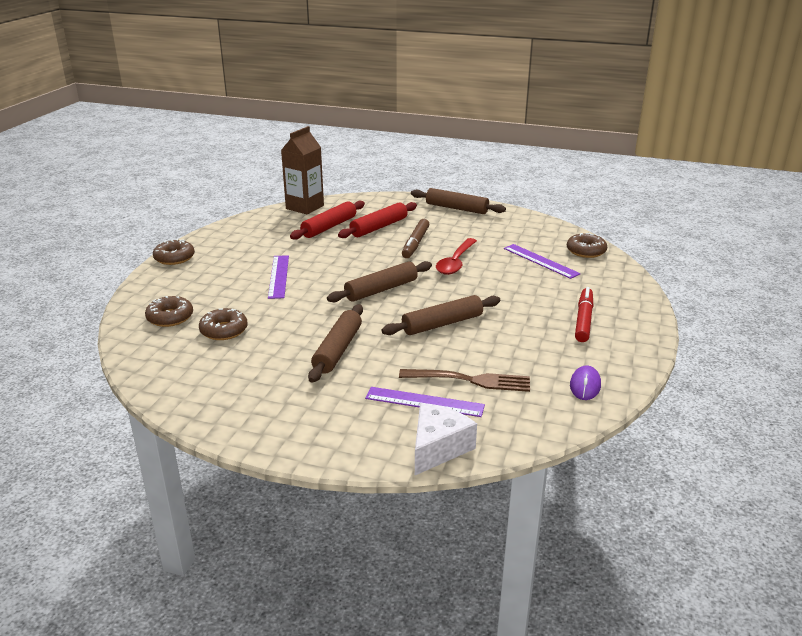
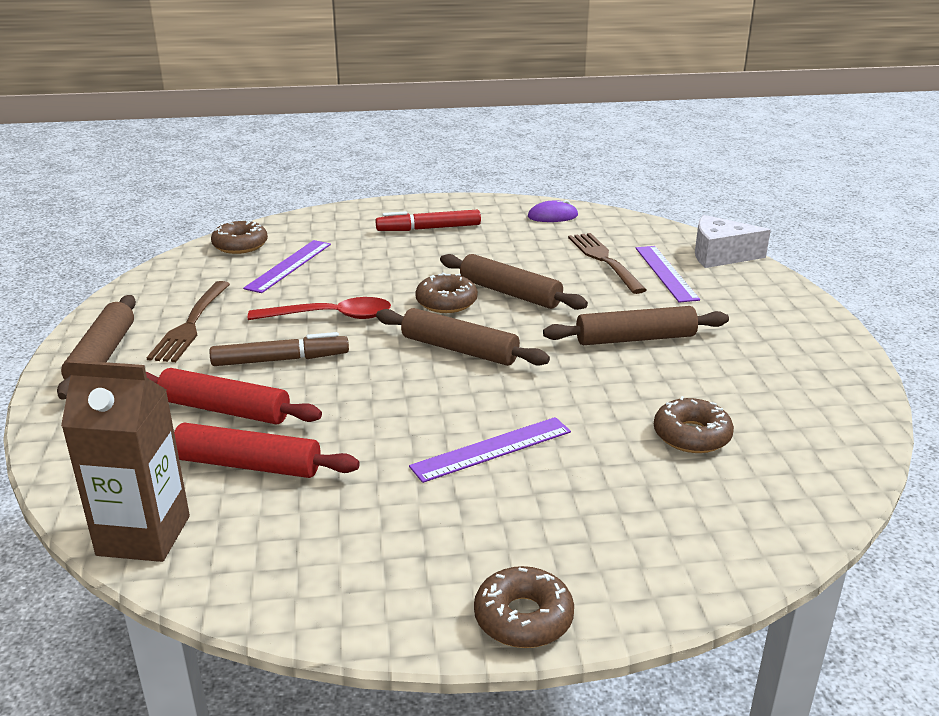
camera: 115 degrees left, 0 degrees up
(170, 317) = (719, 503): brown donut -> brown donut (446, 302)
(476, 228) = (191, 324): none -> brown fork

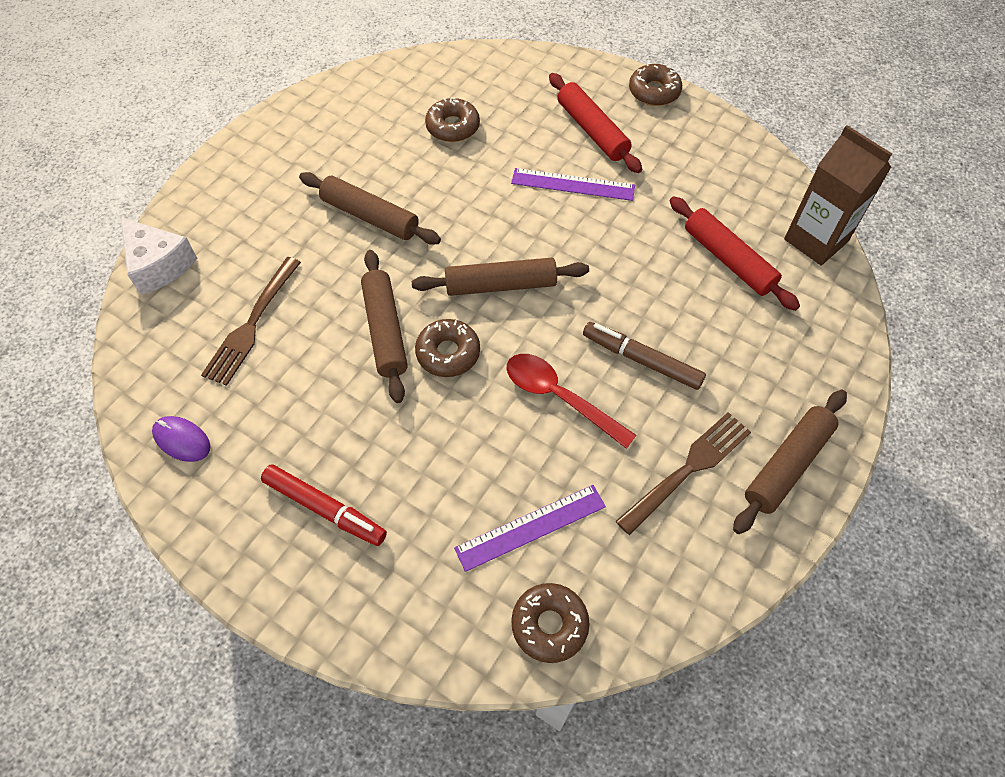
camera: 140 degrees left, 30 degrees up
(225, 410) = (716, 324): red rolling pin -> red rolling pin (592, 130)
(459, 350) = (500, 285): brown rolling pin -> brown rolling pin turned 75 degrees counterclockwise
(665, 273) = (235, 272): purple ruler -> none

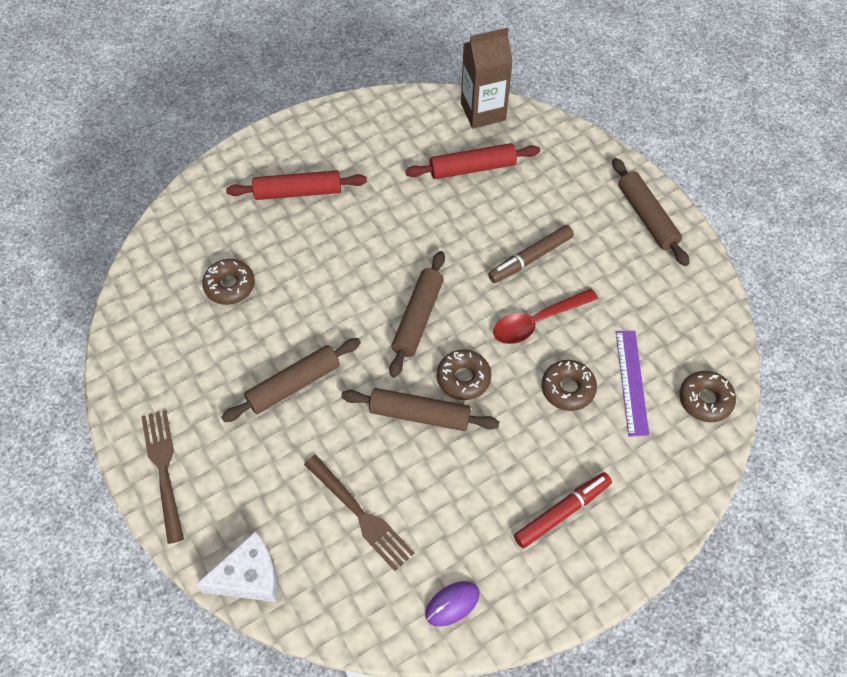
camera: 65 degrees left, 0 degrees up
(573, 184) = (346, 229): purple ruler -> none
(654, 92) = (283, 134): brown donut -> brown donut (568, 389)
(688, 469) = (627, 271): brown fork -> brown fork (163, 469)

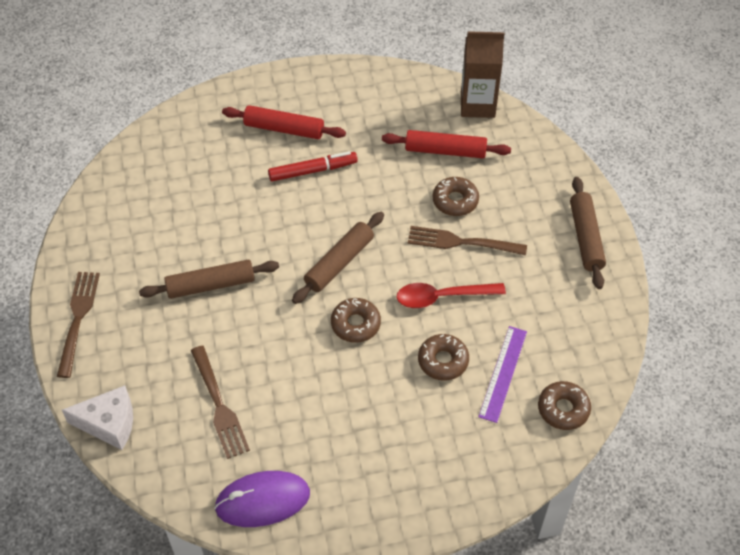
camera: 20 degrees right, 5 degrees down
(230, 286) = (193, 190): brown donut -> brown donut (455, 201)
(420, 414) = (305, 342): brown rolling pin -> none
(452, 604) = (262, 500): purple mouse -> purple mouse, size x1.76
(530, 258) = (461, 242): brown marker -> brown fork
(562, 512) = (389, 460): red marker -> red marker (313, 171)

